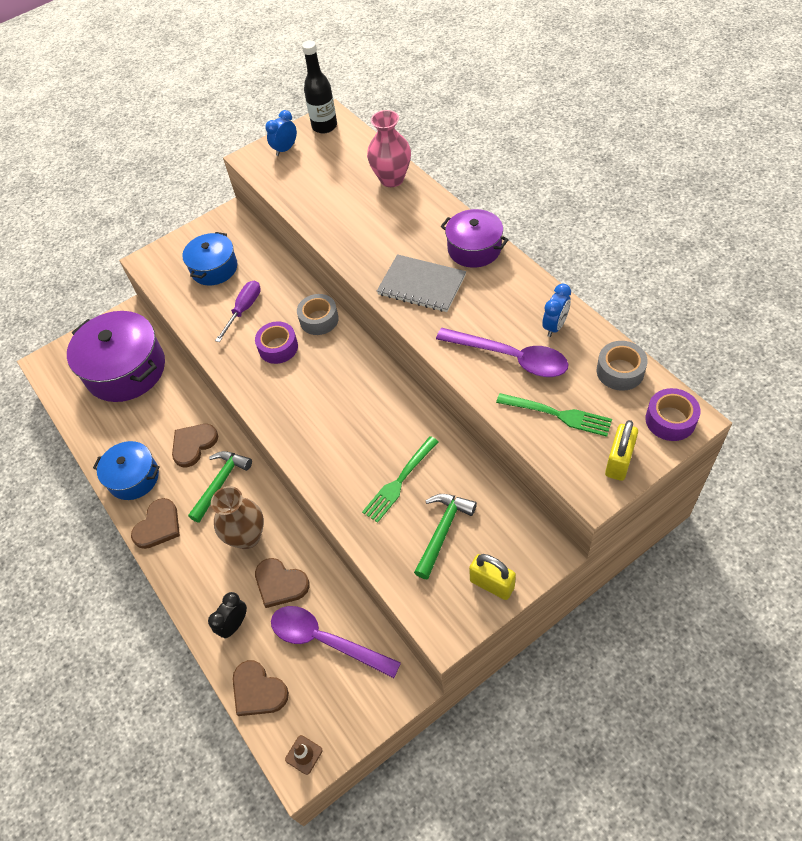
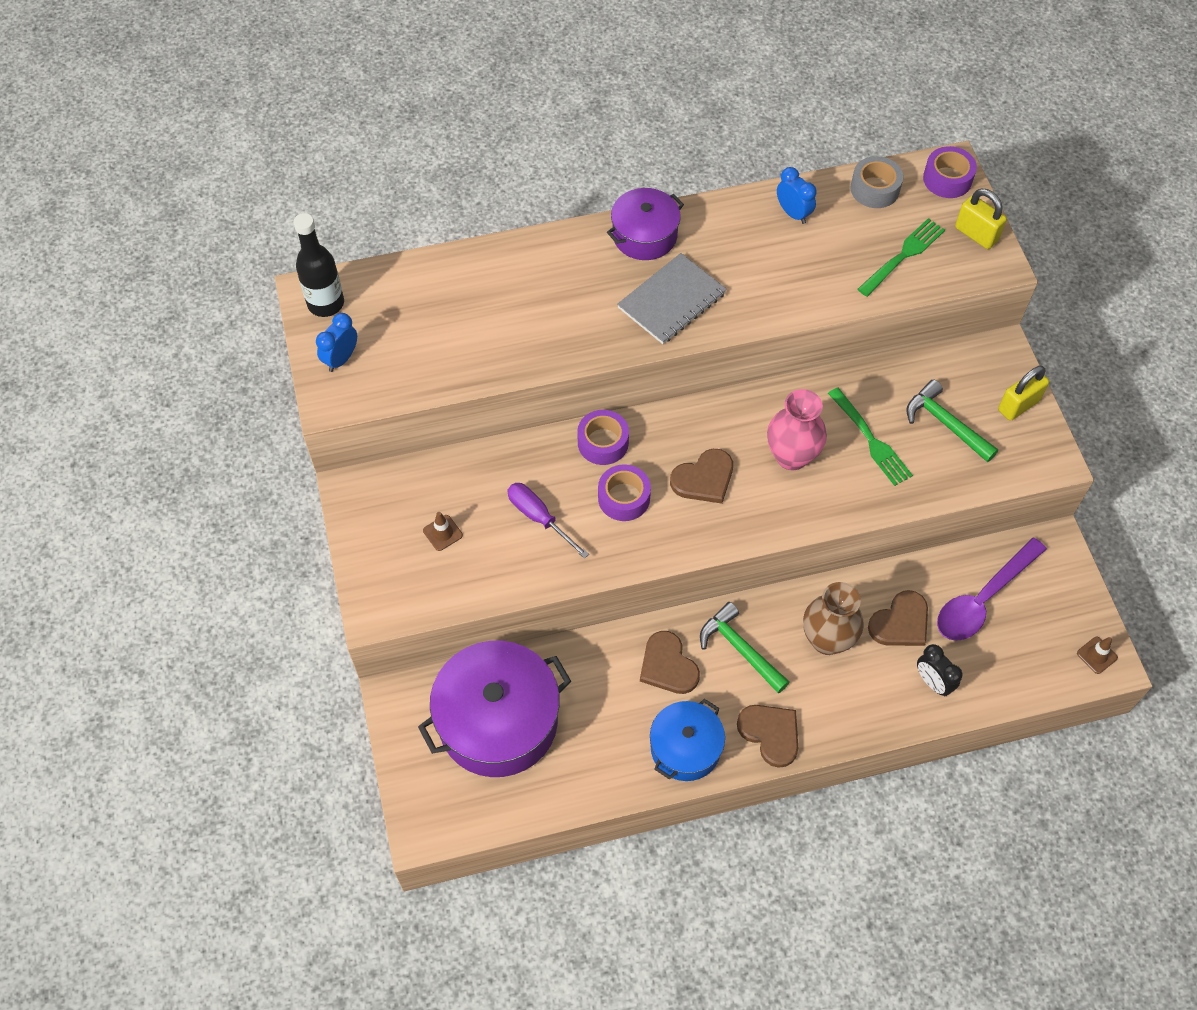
camera: 75 degrees left, 5 degrees up
(214, 268) = (442, 533): blue pot -> brown traffic cone
(258, 690) = (1016, 679): brown heart -> brown heart (704, 479)
(285, 149) = (341, 359): blue clock -> blue clock turned 60 degrees clockwise
(319, 319) = (603, 443): grey tape -> purple tape
(392, 179) = (478, 268): pink vase -> pink vase (791, 456)
(510, 357) = (815, 264): purple spoon -> none

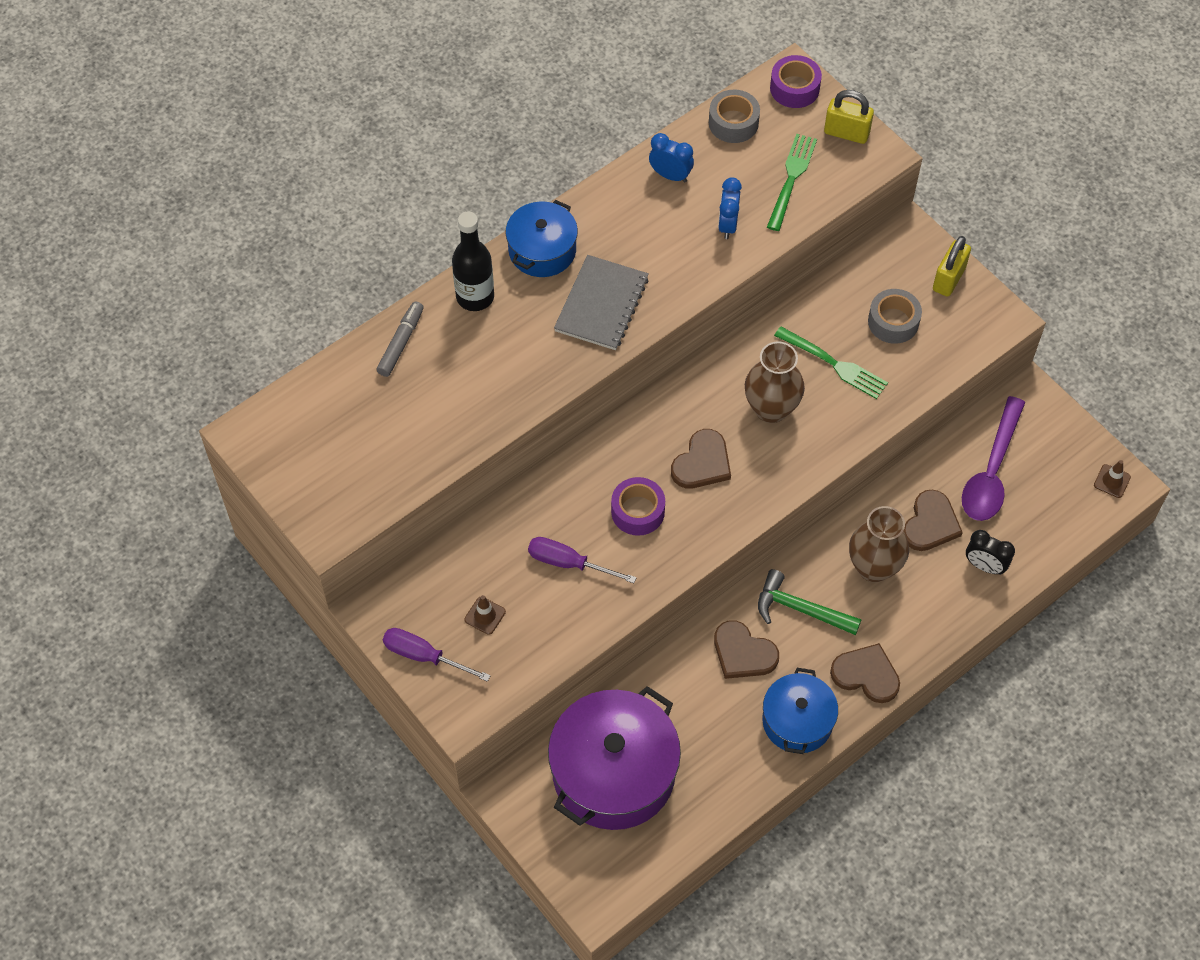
camera: 25 degrees left, 0 degrees up
(326, 303) = (267, 438): black bottle -> black bottle (475, 297)
(341, 359) = (314, 487): blue clock -> blue clock (727, 225)
(372, 546) = (424, 656): none -> purple screwdriver
(480, 267) = (401, 343): none -> grey marker
(603, 443) = (590, 467): purple tape -> none
(644, 235) = (542, 250): purple pot -> blue pot
(791, 456) = (771, 409): pink vase -> brown vase
(945, 423) = (893, 322): green hammer -> grey tape

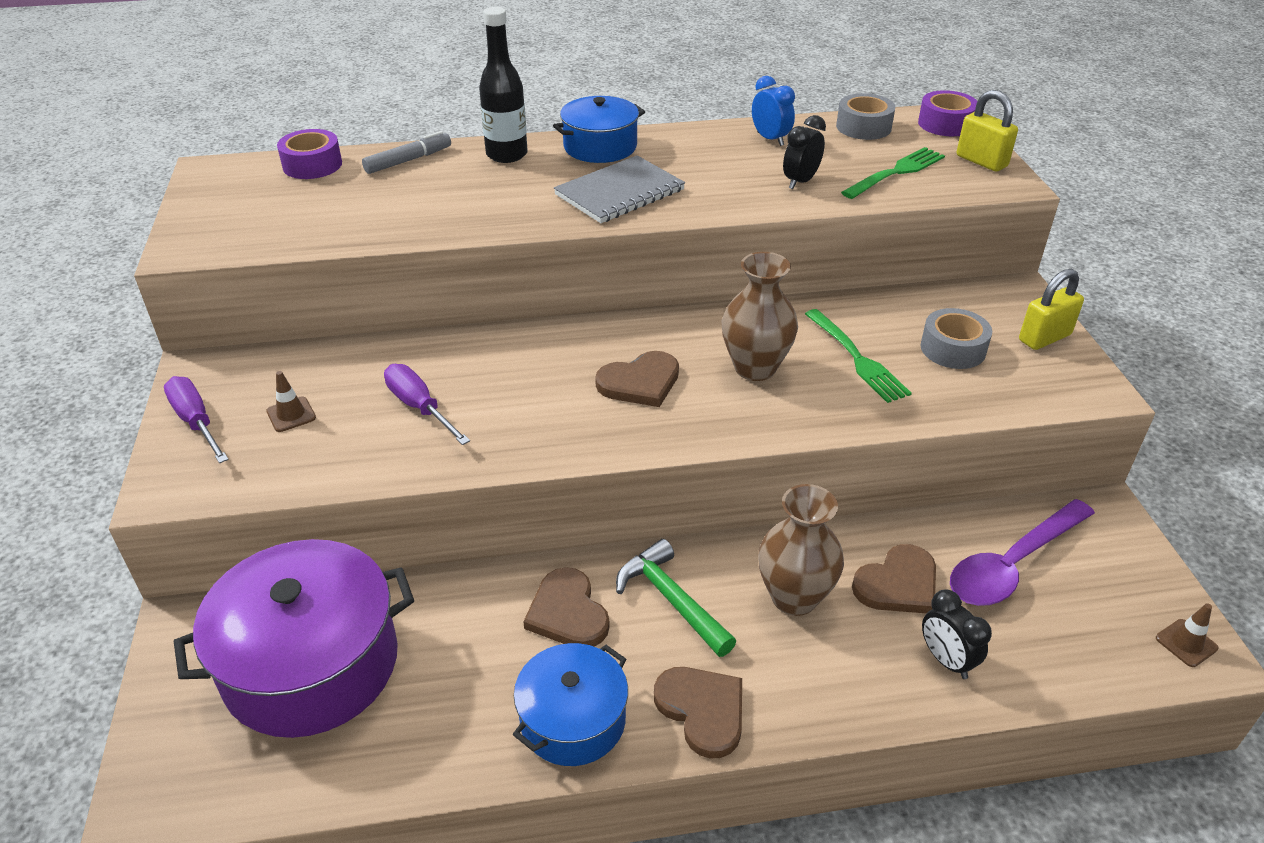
camera: 30 degrees right, 20 degrees down
(637, 511) = (533, 394): purple tape -> purple tape (312, 165)
(727, 225) = (800, 182): blue clock -> black clock

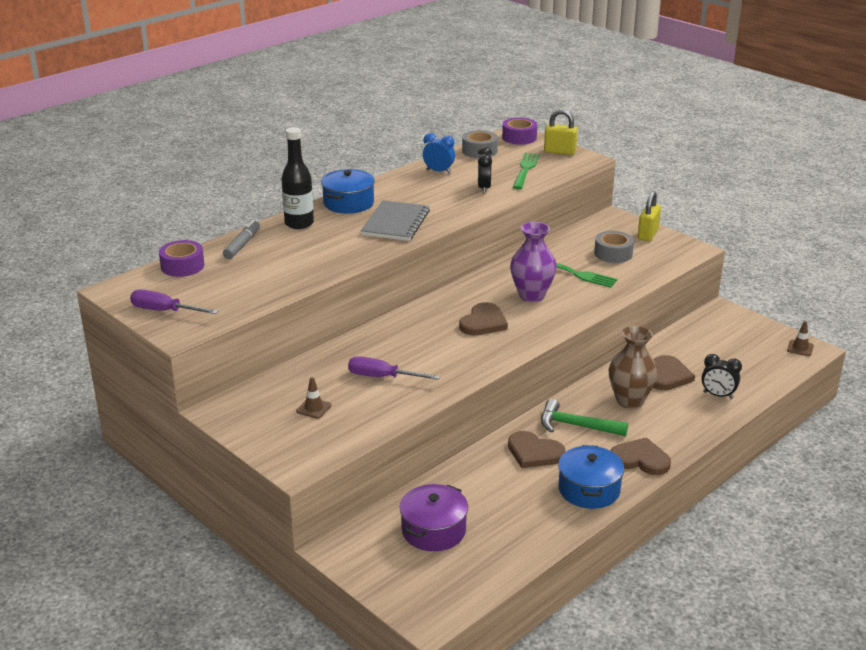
camera: 35 degrees left, 10 degrees down
(196, 422) = (261, 433): purple screwdriver -> purple screwdriver (164, 311)
(311, 664) = (433, 530): purple pot -> purple pot, size x0.58
(755, 368) = (531, 295): brown vase -> purple vase
(1012, 564) = (706, 348): purple spoon -> none

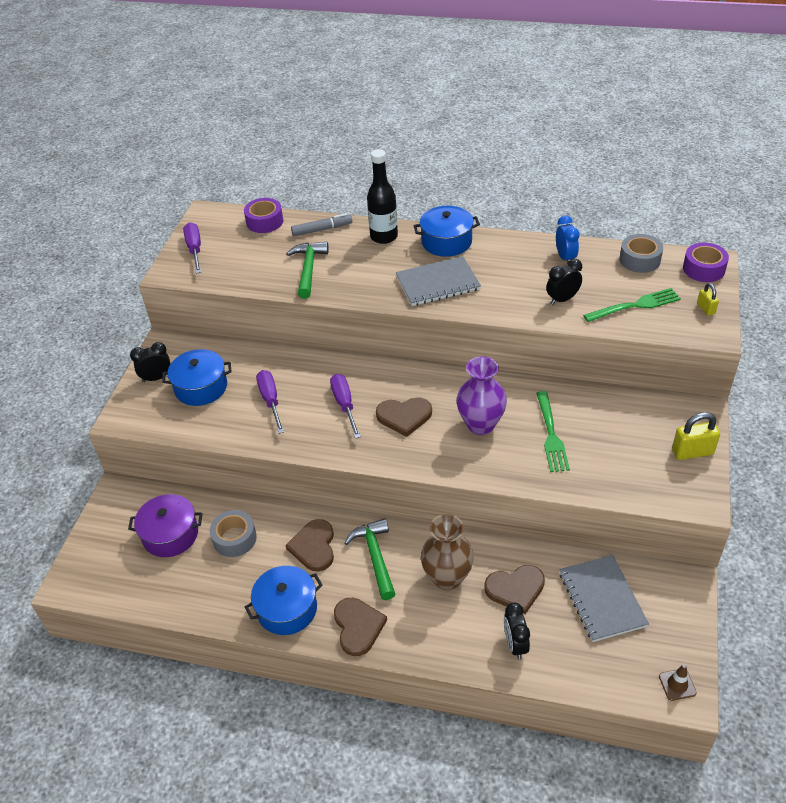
camera: 60 degrees right, 15 degrees up
(264, 430) = (156, 378): none -> black clock
(290, 267) = (309, 269): none -> green hammer
(313, 408) = (201, 387): brown traffic cone -> blue pot
(435, 344) = (344, 405): none -> purple screwdriver
(559, 152) = (705, 309): yellow padlock -> yellow padlock, size x0.58
(613, 253) = (621, 444): grey tape -> grey tape (234, 538)
(708, 346) = (602, 599): none -> grey notebook

